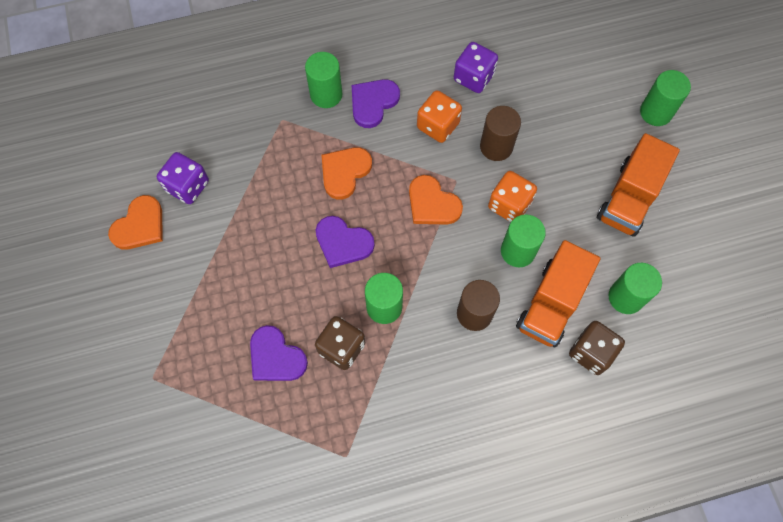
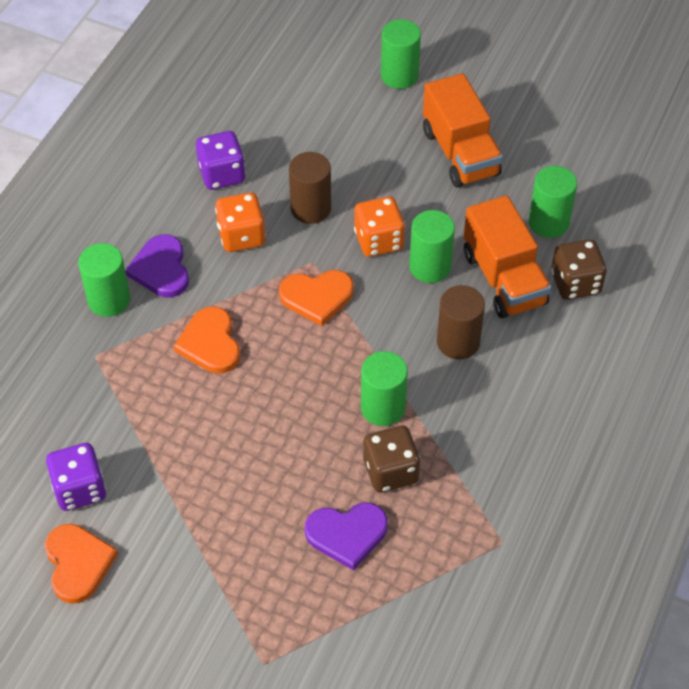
camera: 50 degrees left, 15 degrees down
(343, 243) = (283, 396): purple heart -> none

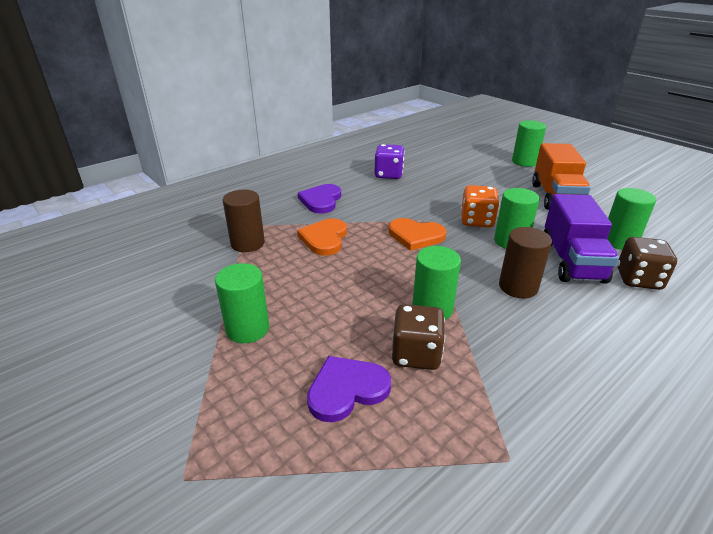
camera: 25 degrees right, 20 degrees down
(78, 563) = (117, 330): orange heart -> none
(79, 489) = (167, 286): purple dice -> none
(109, 300) = (278, 205): green cylinder -> green cylinder (247, 329)
(241, 236) = (382, 199): orange dice -> none
(310, 208) = (436, 198): brown cylinder -> brown cylinder (247, 243)
(347, 534) = (347, 389): purple heart -> purple heart turned 135 degrees clockwise
(504, 278) = (572, 261): orange truck -> purple truck

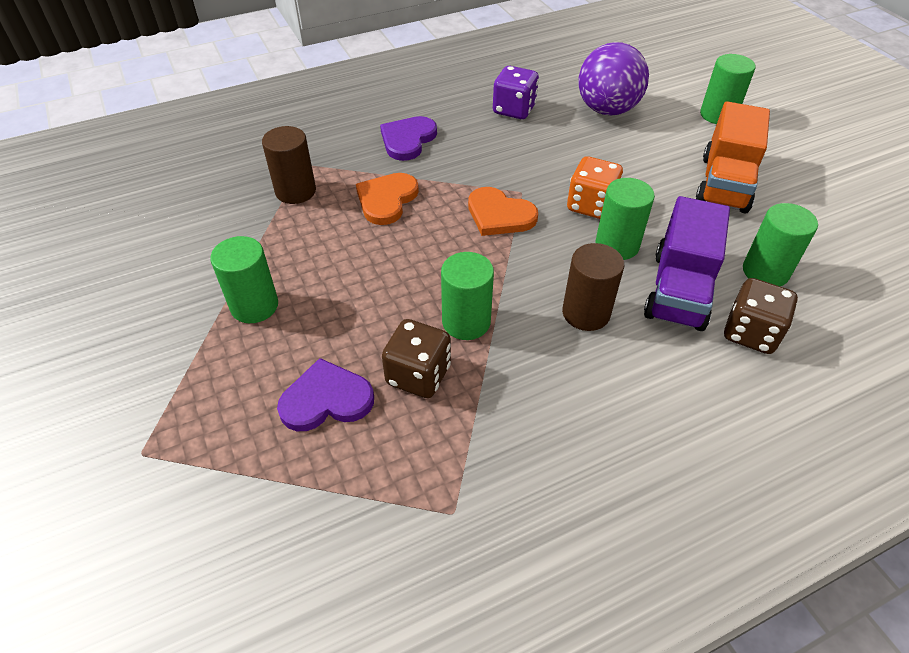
camera: 15 degrees right, 15 degrees up
(452, 167) = (607, 110): none -> purple ball

